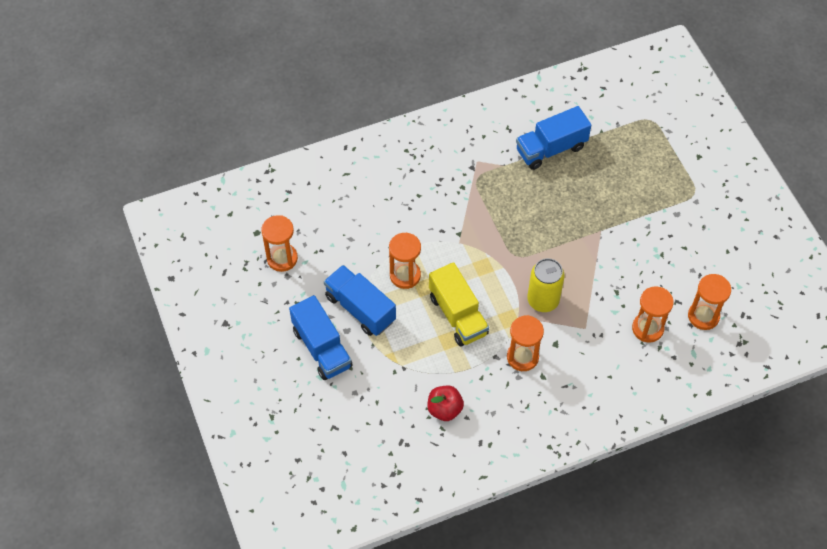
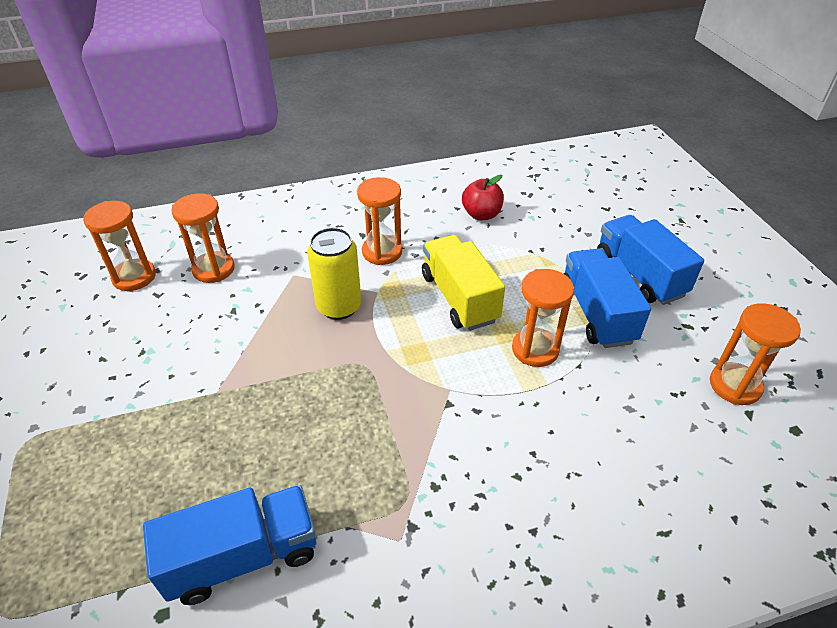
camera: 175 degrees left, 15 degrees down
(360, 308) = (596, 313): blue truck -> blue truck turned 150 degrees counterclockwise

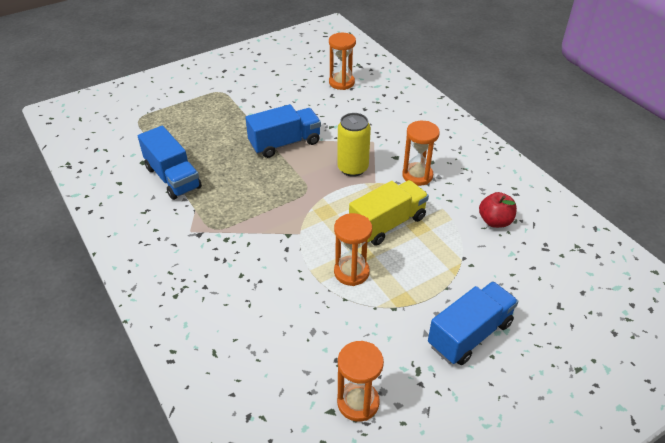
camera: 75 degrees right, 0 degrees up
(213, 269) = (362, 108): orange hourglass -> none
(596, 313) = (406, 306): blue truck -> blue truck (285, 143)

